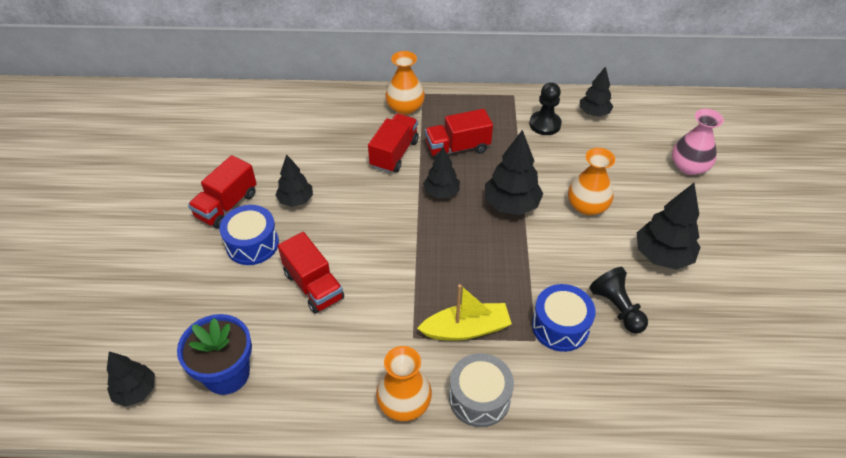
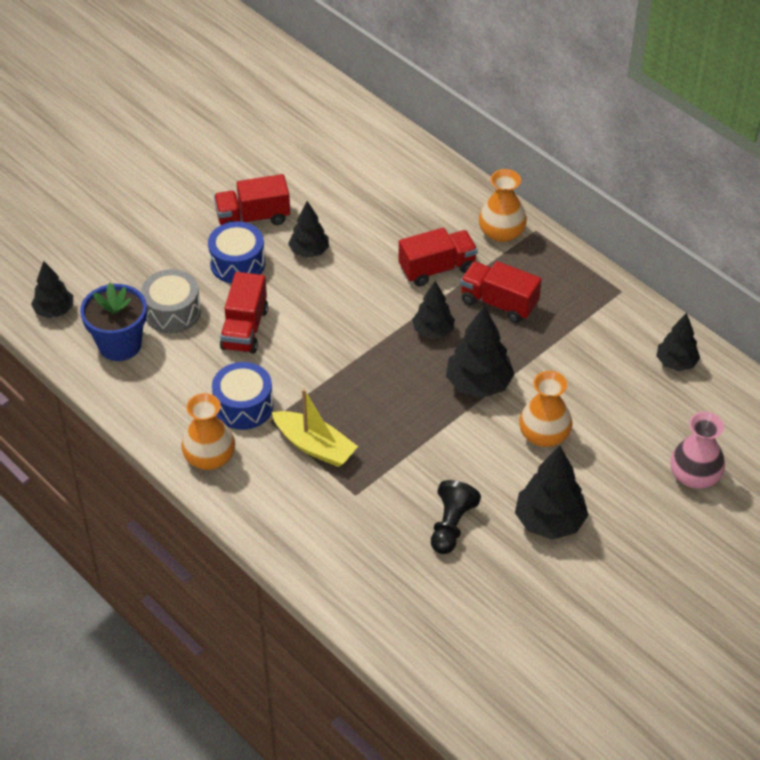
camera: 45 degrees right, 0 degrees up
(479, 398) = (264, 497): grey drum -> grey drum (172, 312)
(545, 124) = (611, 339): black pawn -> none
(560, 326) = (387, 501): blue drum -> blue drum (243, 406)

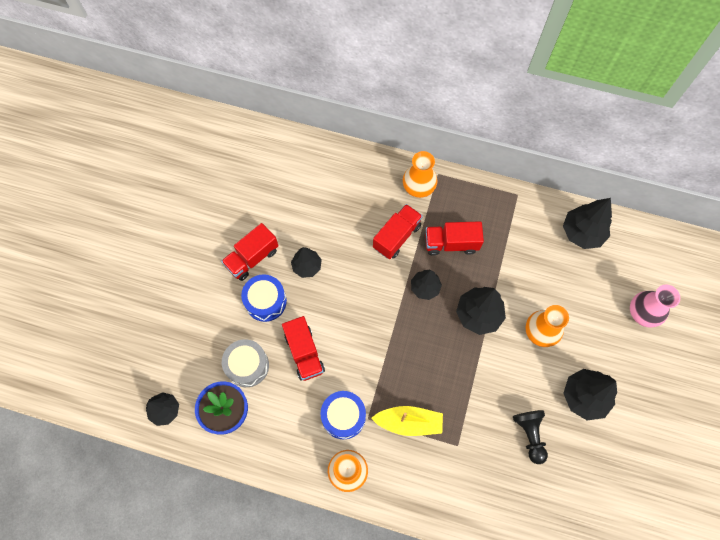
camera: 30 degrees left, 20 degrees up
(676, 363) = (582, 233): black tree -> black tree, size x1.55

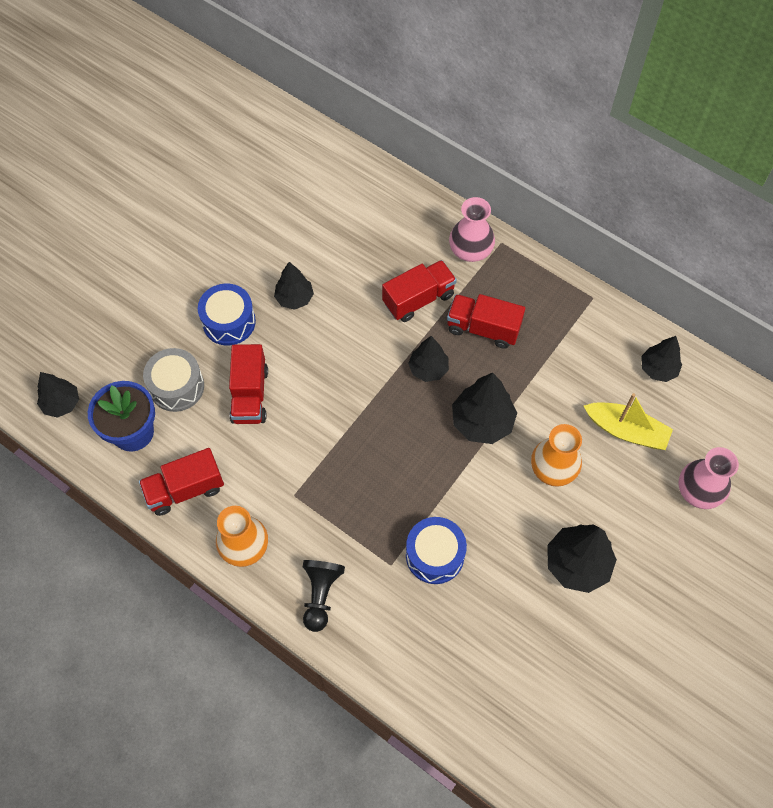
camera: 20 degrees right, 5 degrees down
(252, 258) = (234, 268): red truck -> red truck (185, 489)
(343, 416) = (265, 483): blue drum -> blue drum (435, 555)
(409, 422) = (342, 517): yellow boat -> yellow boat (626, 430)
(418, 187) = (470, 250): orange vase -> pink vase
(529, 434) = (487, 584): black pawn -> black pawn (321, 595)
(582, 233) = (658, 369): black tree -> black tree, size x0.64

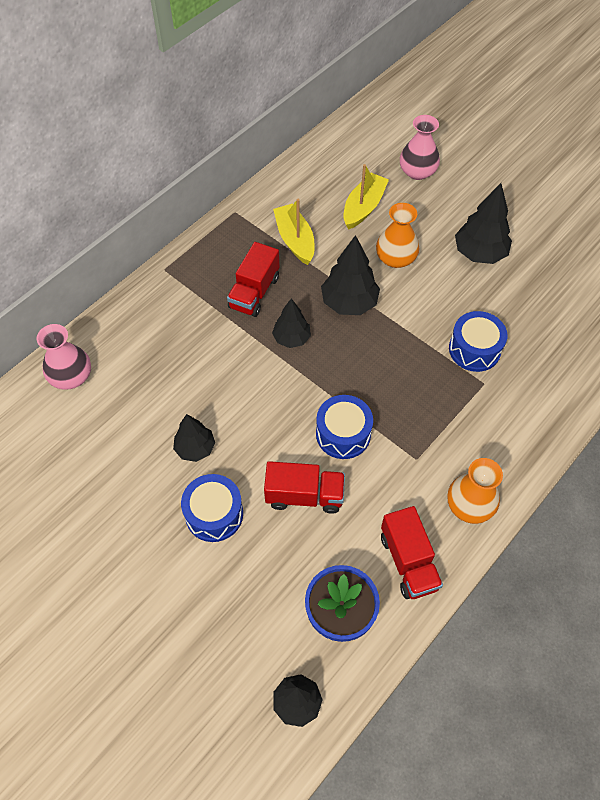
camera: 85 degrees left, 5 degrees down
(177, 386) = (287, 570): grey drum -> none
(318, 425) = (343, 434): none -> blue drum
(321, 595) = (515, 441): black pawn -> none
(418, 299) = (214, 339): red truck -> none
(470, 250) = (167, 293): pink vase -> pink vase (71, 376)
(562, 361) = (295, 240): none -> yellow boat
(658, 369) = (309, 180): black tree -> none

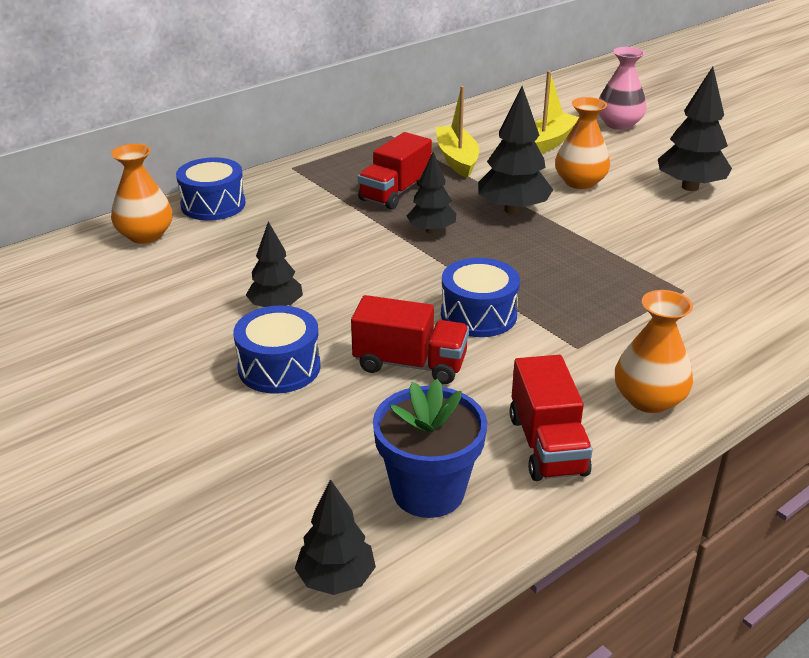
camera: 10 degrees right, 25 degrees down
(71, 376) = (145, 235): pink vase -> orange vase
(474, 349) = (674, 261): blue drum -> blue drum (213, 205)

